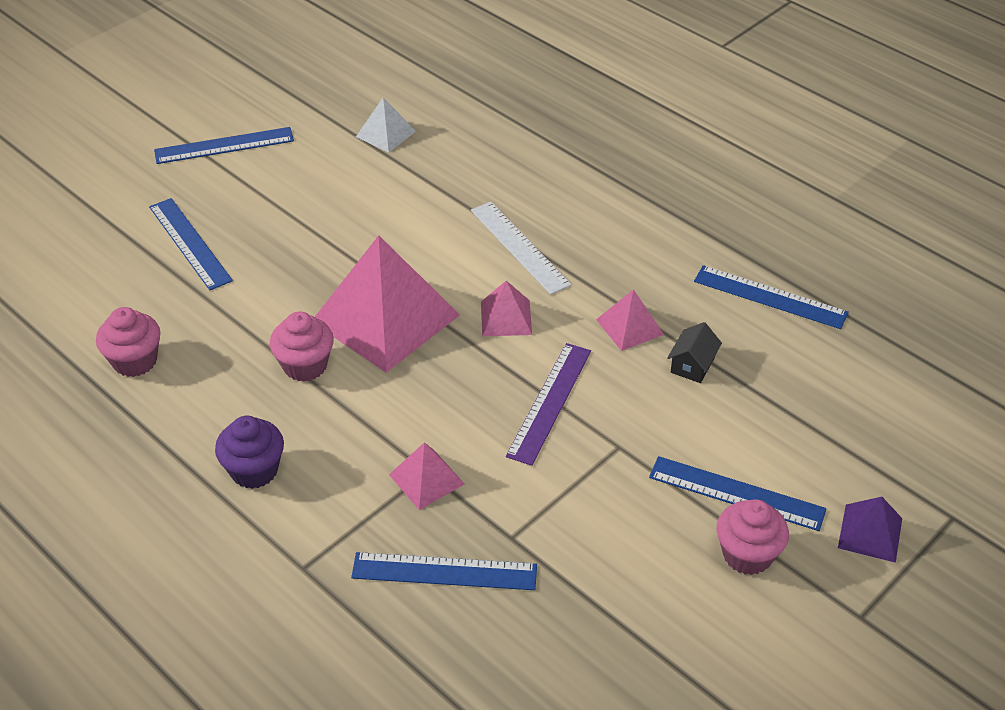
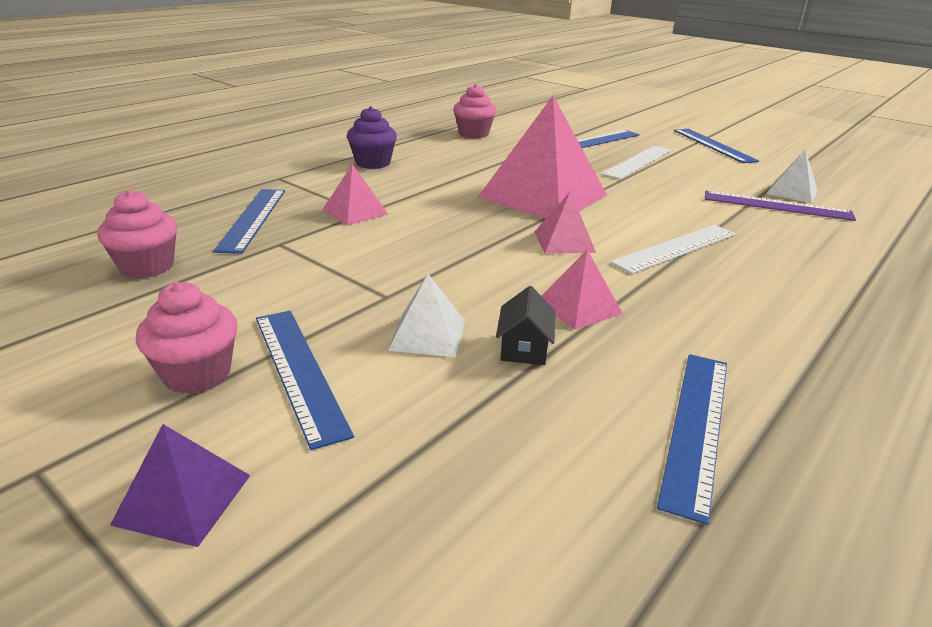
camera: 85 degrees right, 15 degrees down
(279, 222) = (638, 162): none -> white ruler
(305, 365) = (479, 173): pink cupcake -> pink cupcake (147, 267)
(549, 402) = (449, 261): purple ruler -> purple ruler (777, 206)
(679, 419) = (427, 335): none -> white pyramid
(692, 365) = (524, 348): black house -> black house turned 75 degrees clockwise
(736, 493) = (299, 371): blue ruler -> blue ruler turned 45 degrees counterclockwise

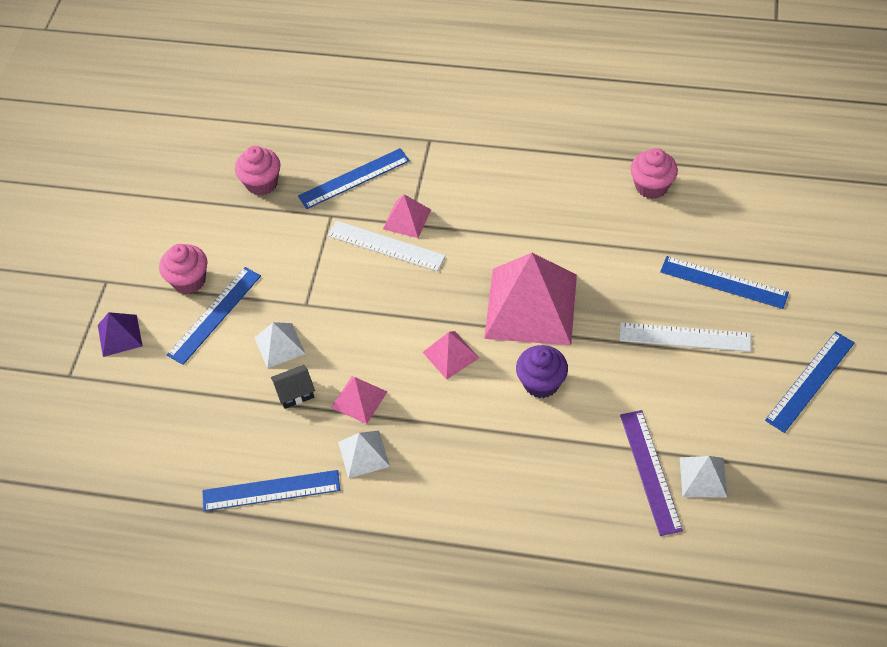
camera: 65 degrees right, 25 degrees up
(373, 163) = (508, 169): purple cupcake -> purple cupcake (541, 383)
(671, 329) = (363, 454): none -> white pyramid
(675, 248) = (492, 423): white ruler -> white ruler (386, 246)

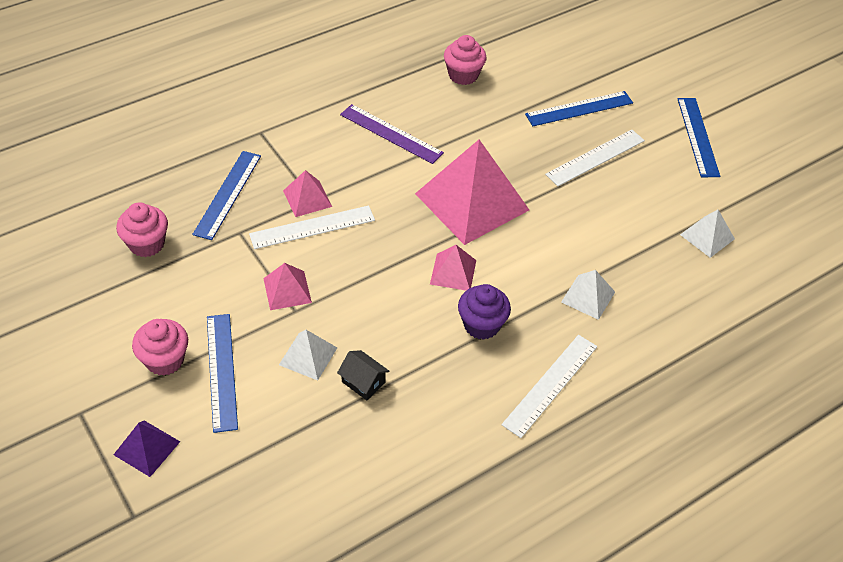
camera: 50 degrees left, 5 degrees down
(271, 490) = (429, 469): blue ruler -> none
(295, 393) = (363, 382): black house -> black house turned 75 degrees counterclockwise
(359, 399) = (421, 351): pink pyramid -> pink pyramid (287, 290)
(363, 454) = (470, 387): white pyramid -> white pyramid (588, 297)
(423, 498) = (550, 384): none -> white ruler
(541, 383) = (539, 248): purple cupcake -> purple cupcake (481, 325)
(650, 471) = (673, 256): purple ruler -> purple ruler (391, 134)

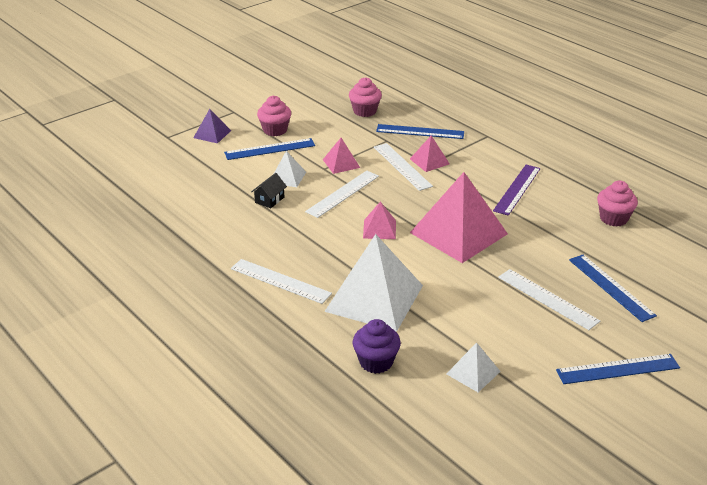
camera: 85 degrees right, 15 degrees down
(365, 298) = (343, 193): none -> white ruler
(481, 325) = (331, 245): purple cupcake -> purple cupcake (376, 362)
(588, 297) = (374, 298): white pyramid -> white pyramid, size x2.14

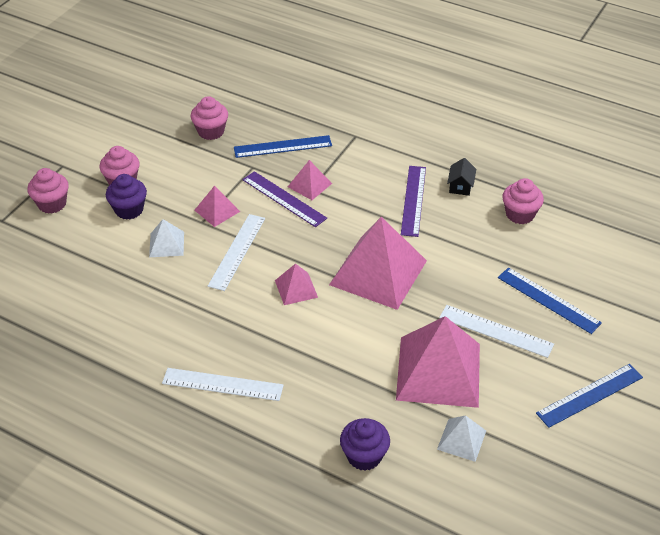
camera: 20 degrees left, 10 degrees up
(212, 134) = (52, 204): purple pyramid -> pink cupcake
(269, 200) = (161, 280): black house -> black house (460, 186)
(270, 149) = (129, 210): blue ruler -> purple cupcake
(374, 298) = (328, 378): white pyramid -> none
(402, 166) = (284, 199): white ruler -> purple ruler
(477, 316) = (438, 371): none -> pink pyramid

